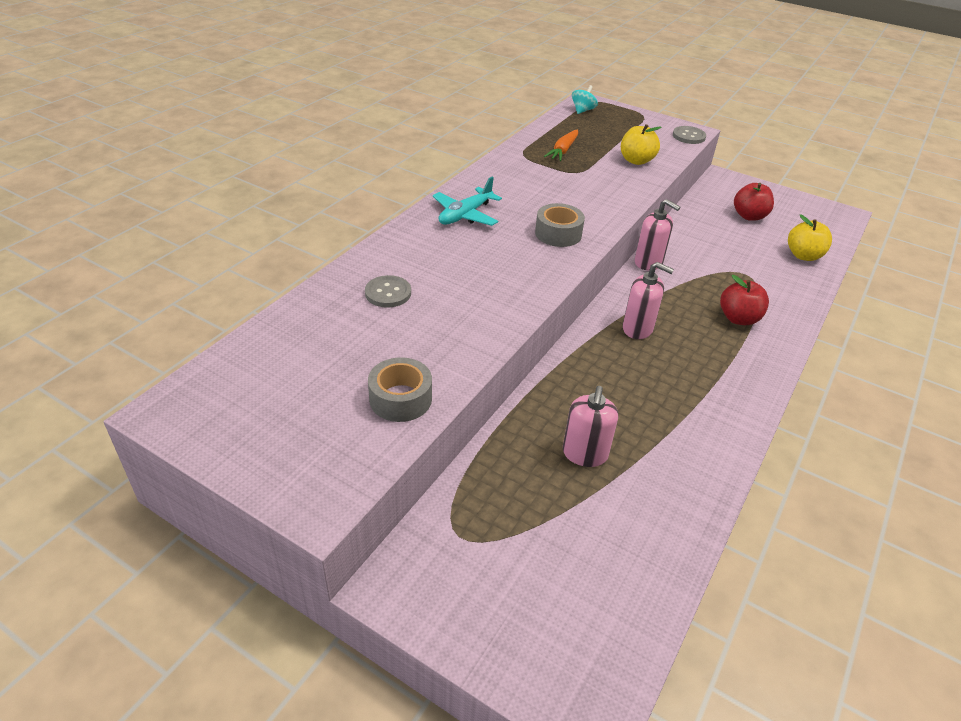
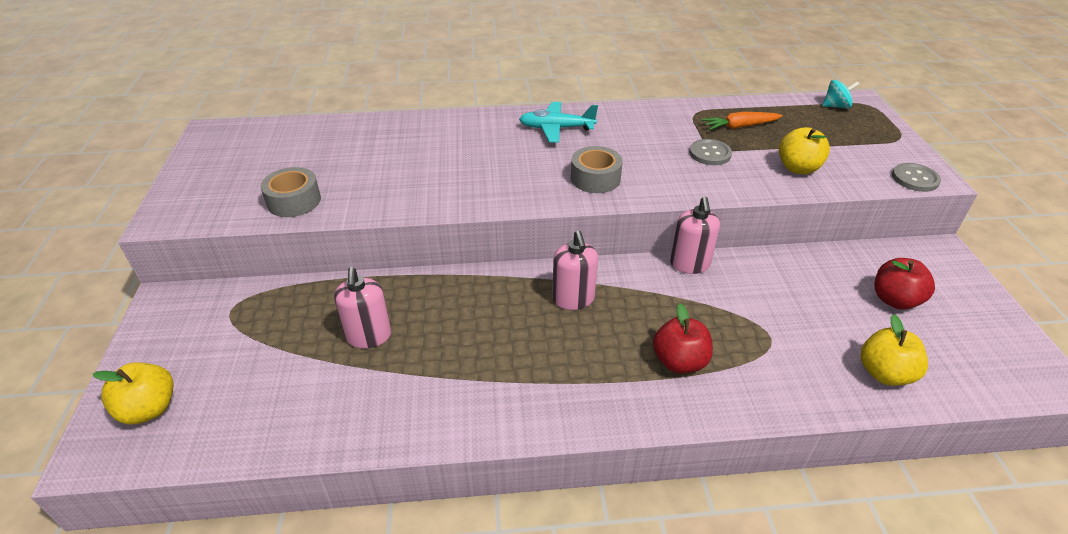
camera: 55 degrees right, 0 degrees up
(388, 293) = (409, 144): grey button -> grey button (710, 154)
(559, 648) = (149, 409): none -> yellow apple
(585, 454) = (369, 336): pink soap dispenser -> pink soap dispenser turned 75 degrees counterclockwise

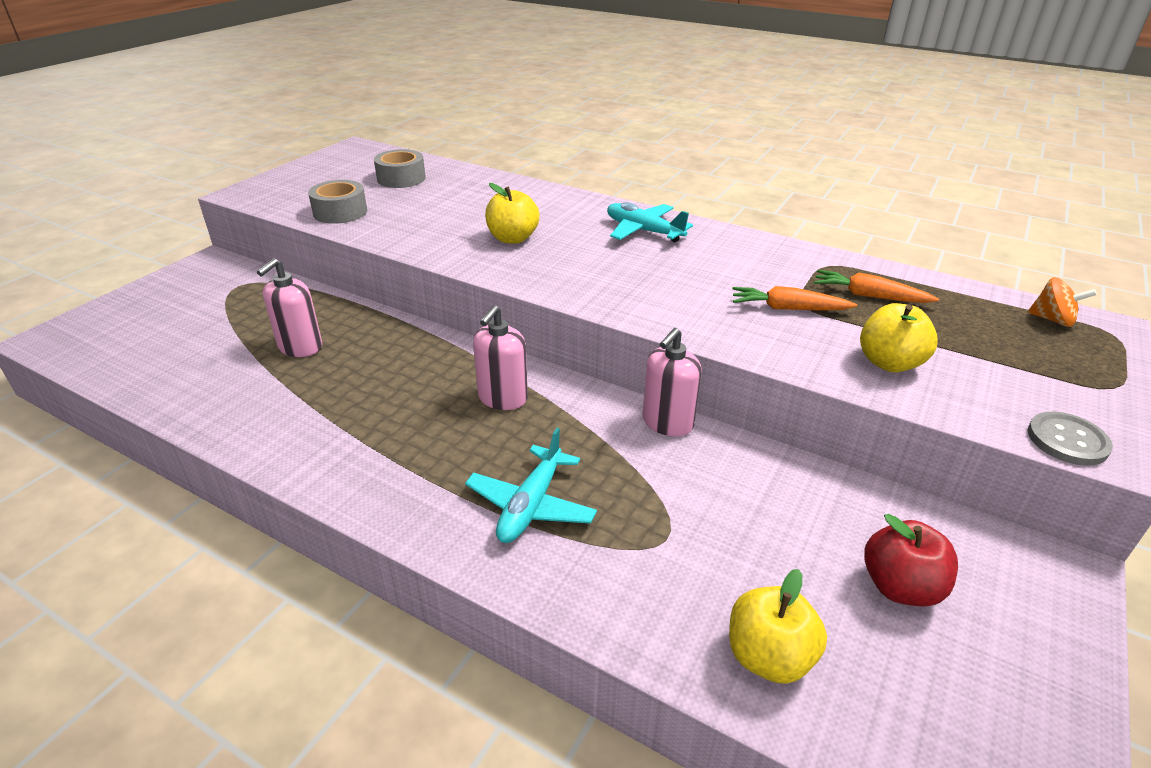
camera: 35 degrees right, 5 degrees down
(149, 409) = (109, 327): yellow apple -> yellow apple (512, 238)
(595, 178) = (620, 285): grey tape -> grey tape (401, 178)
(679, 361) = (531, 505): red apple -> turquoise plane
(710, 154) = (788, 308): grey button -> orange carrot
(836, 106) = (1052, 320): turquoise spinning top -> orange spinning top

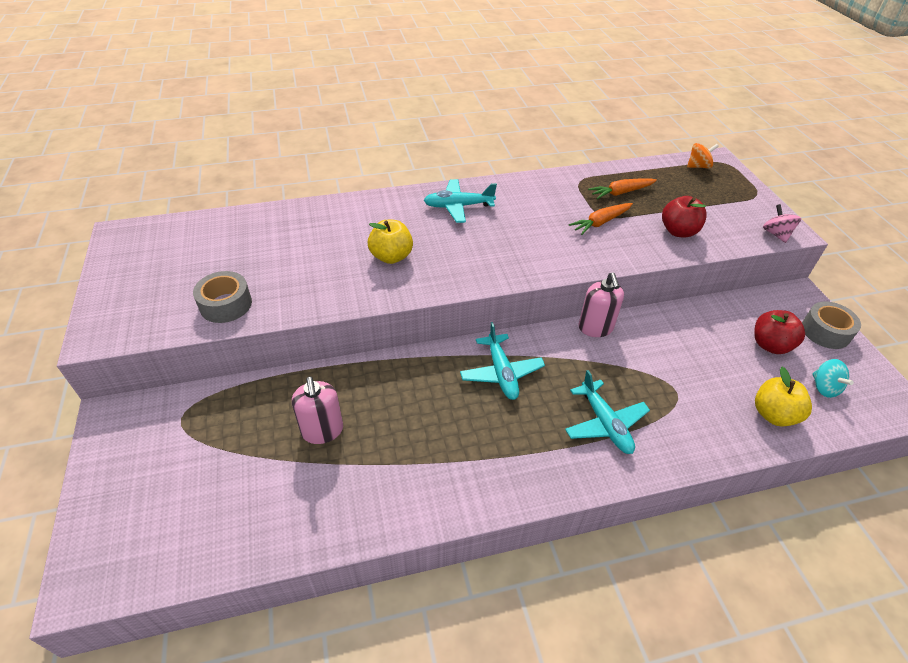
camera: 45 degrees left, 10 degrees up
(401, 178) = (220, 246): grey tape -> grey tape (825, 331)
(502, 398) = (501, 373): pink soap dispenser -> turquoise plane
(889, 363) = (678, 231): yellow apple -> red apple
(916, 694) = (824, 387): none -> turquoise spinning top
(1067, 440) = (776, 234): grey button -> pink spinning top

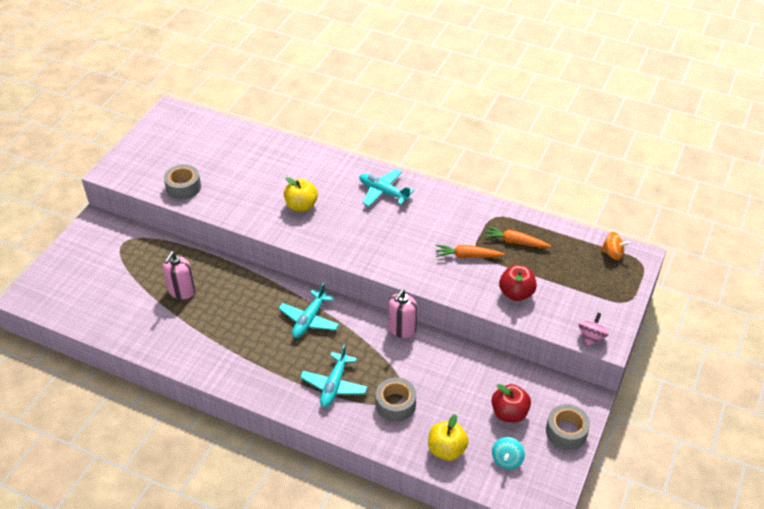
camera: 40 degrees right, 0 degrees up
(680, 402) = (395, 404): none -> grey tape

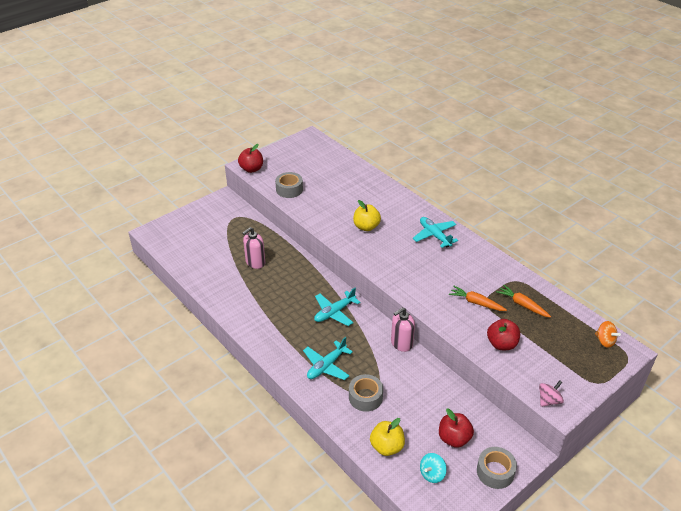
camera: 25 degrees right, 5 degrees down
(120, 174) = (251, 169): none -> red apple

